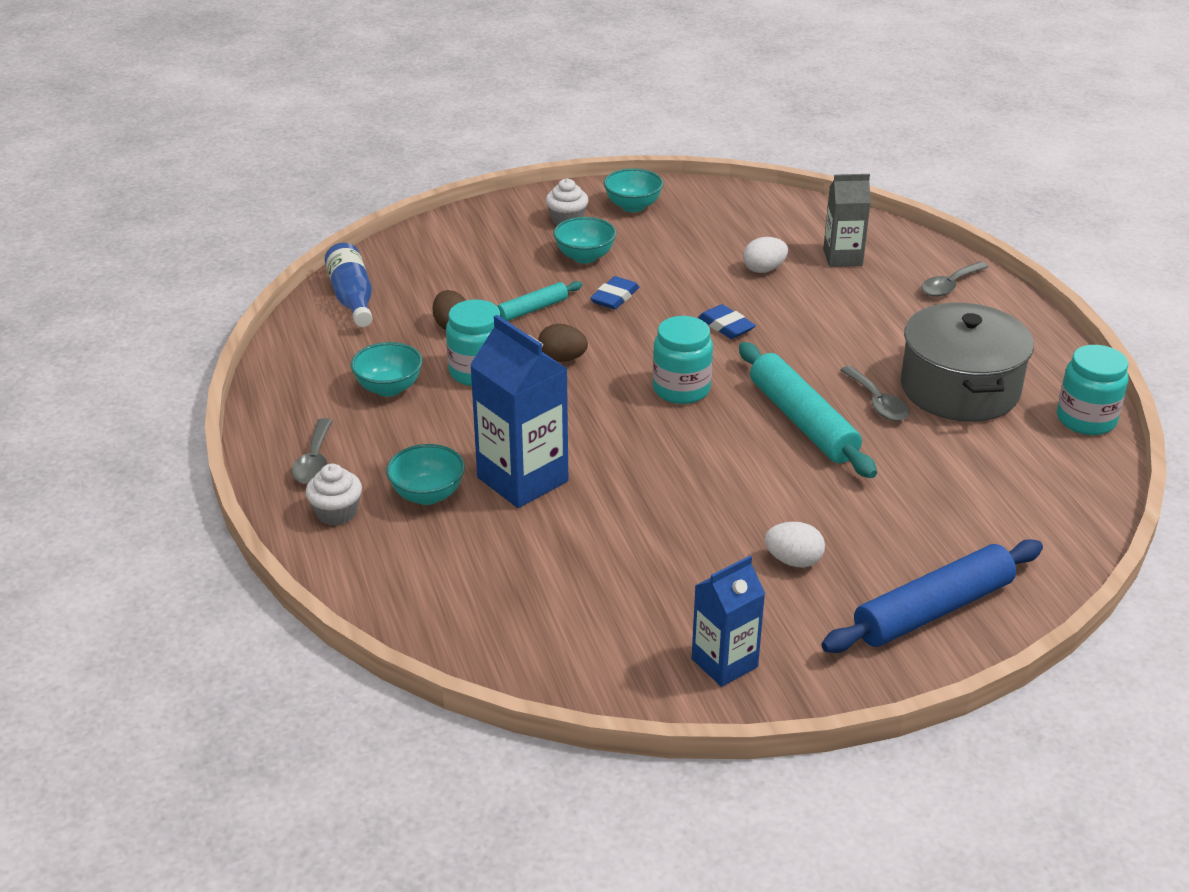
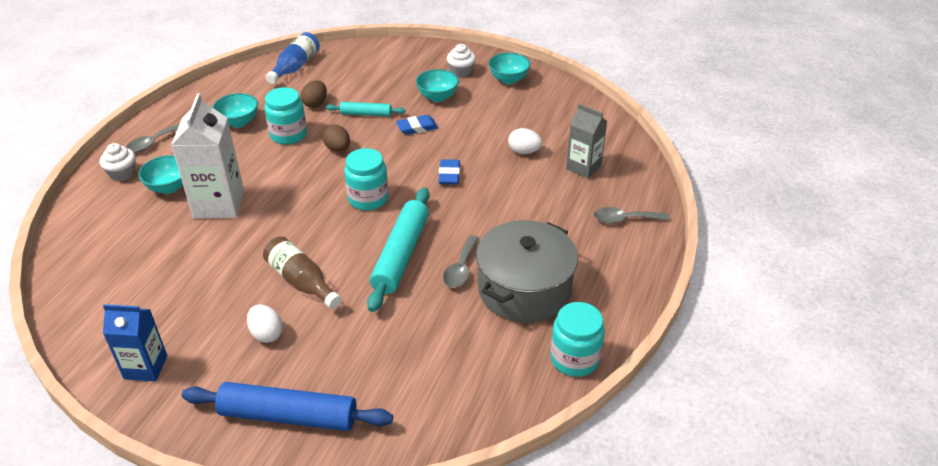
camera: 40 degrees right, 5 degrees up
(522, 479) = (219, 204): blue carton -> white carton
(746, 498) = (301, 281): none -> brown bottle

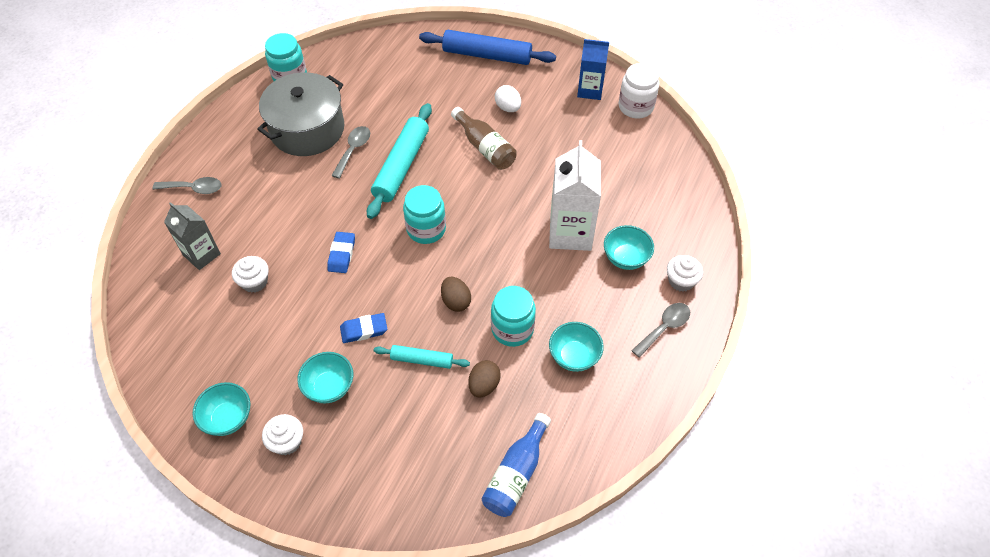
camera: 175 degrees left, 15 degrees up
(90, 347) = (635, 107): none -> white jar
(524, 151) = (254, 282): white egg -> white cupcake

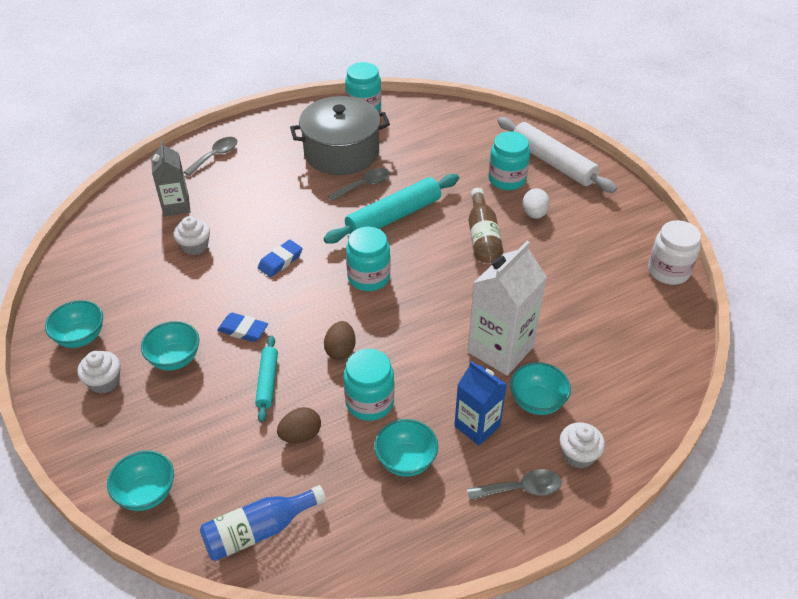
camera: 35 degrees right, 10 degrees down
(194, 188) = (215, 156): grey spoon -> grey spoon turned 90 degrees counterclockwise
(407, 503) = (147, 493): none -> turquoise bowl
(422, 360) = (267, 382): turquoise rolling pin -> turquoise rolling pin turned 45 degrees clockwise
(464, 88) = (507, 179): none -> turquoise jar
(487, 55) = (553, 162): blue rolling pin -> white rolling pin
(590, 90) = (631, 235): blue carton -> blue carton (477, 426)

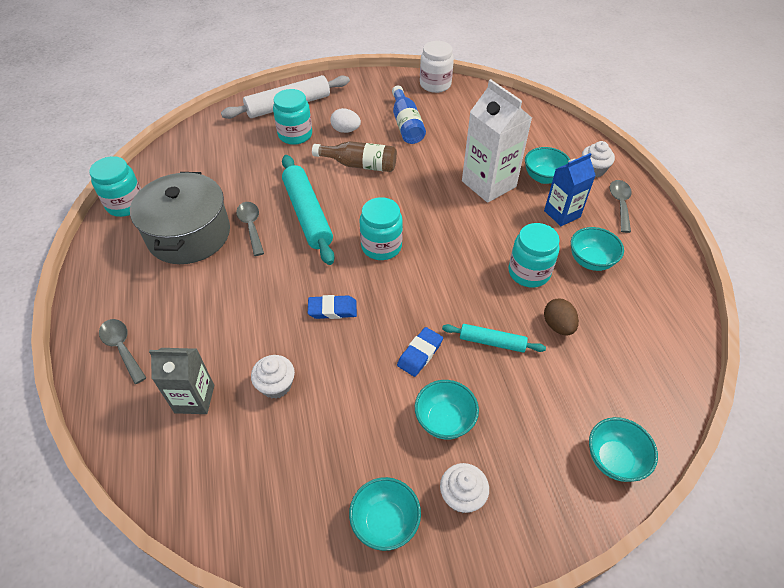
camera: 75 degrees left, 5 degrees up
(259, 530) = (655, 370): blue bottle -> blue bottle (406, 124)
(280, 261) = (332, 309): blue eraser -> blue eraser turned 60 degrees counterclockwise
(340, 350) = (466, 282): brown egg -> none

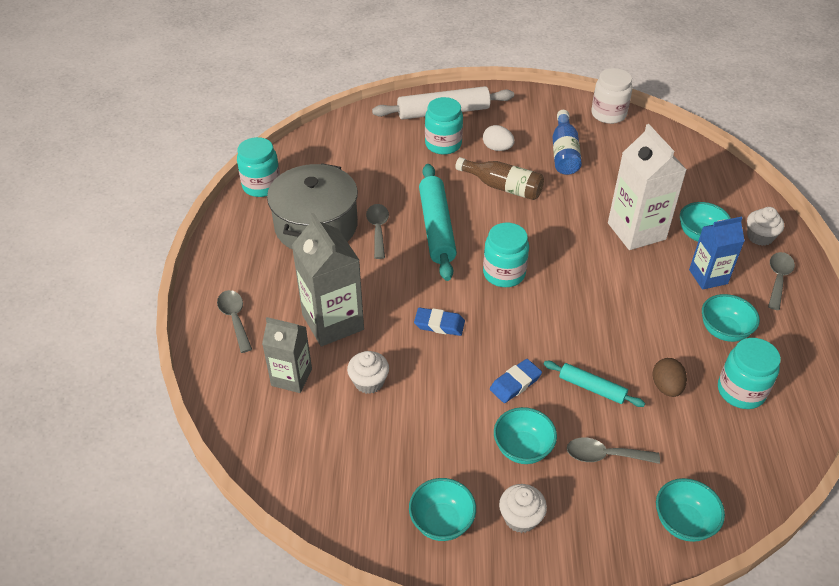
camera: 15 degrees right, 5 degrees down
(226, 330) = (333, 322): none -> grey carton
(522, 408) = (604, 455): none -> grey spoon
(529, 272) = (652, 329): turquoise jar -> turquoise jar (741, 391)

